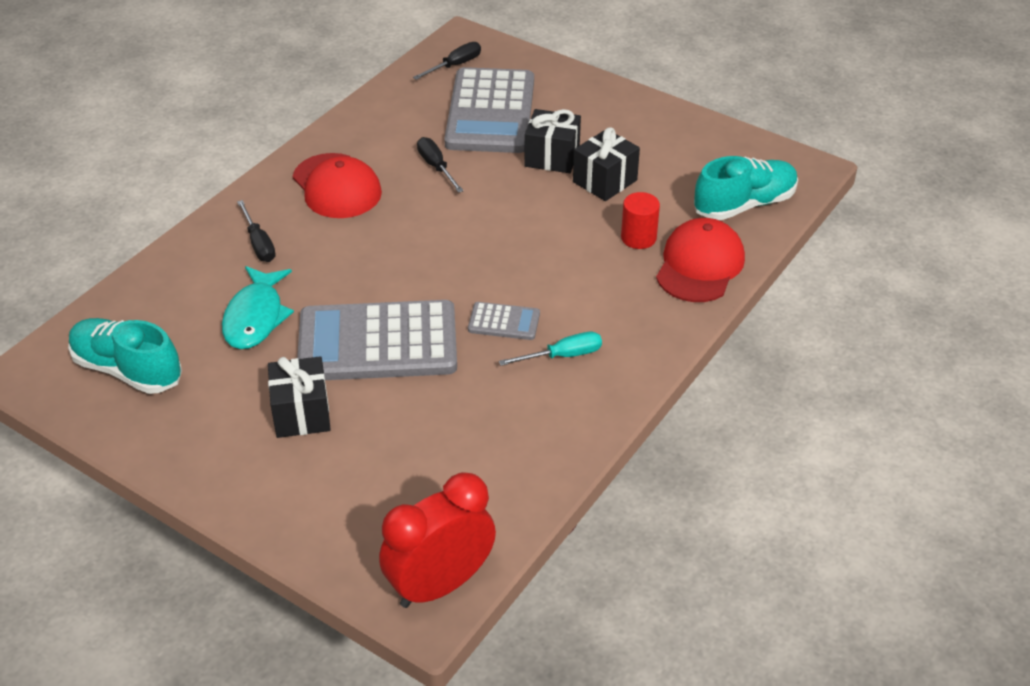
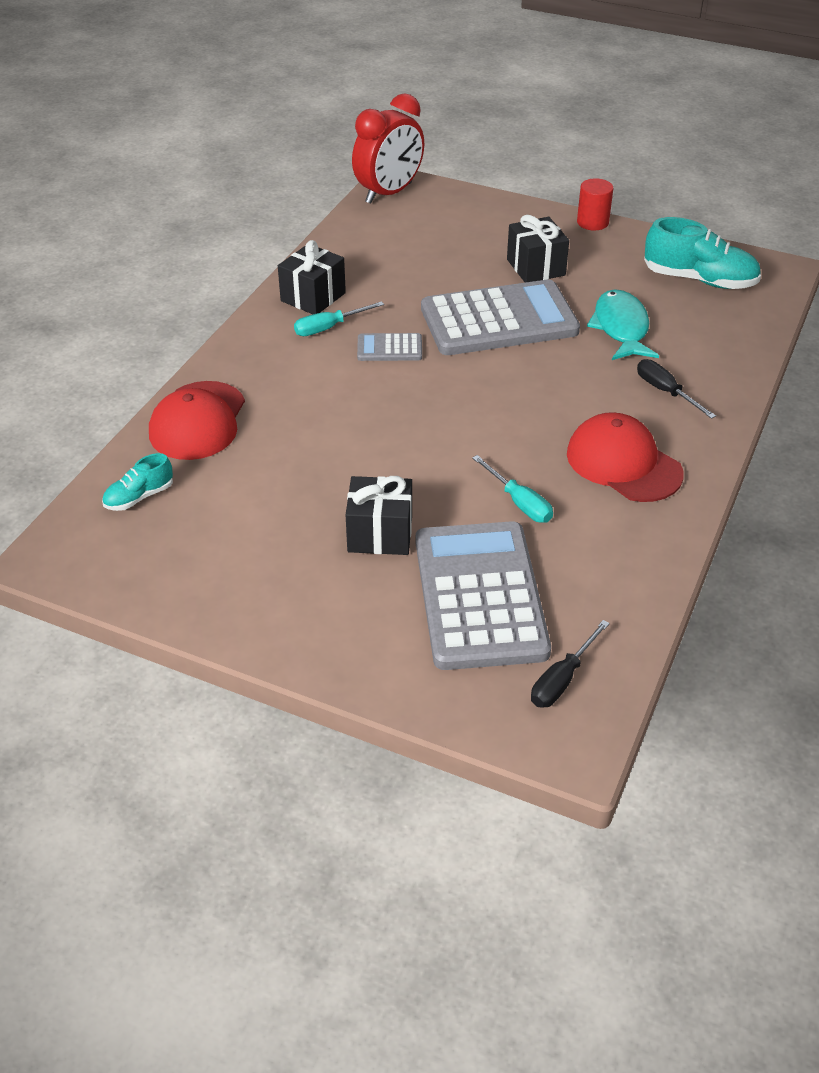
camera: 170 degrees right, 0 degrees up
(436, 167) = (519, 503): black screwdriver -> turquoise screwdriver
(605, 181) = (309, 508): black gift -> black gift (313, 297)
(638, 238) = (264, 443): red cylinder -> red cylinder (592, 222)
(744, 205) = (139, 497): turquoise shoe -> turquoise shoe, size x0.54

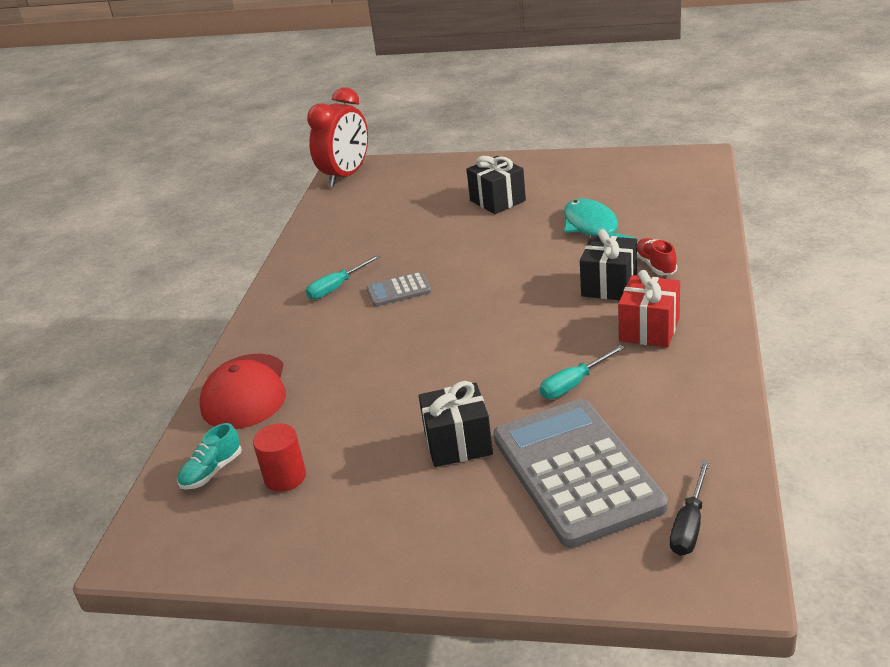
camera: 10 degrees left, 10 degrees down
(313, 297) = (312, 267): black gift -> black gift (609, 285)
(499, 320) = (485, 246): grey calculator -> none
(519, 503) = (574, 384): turquoise screwdriver -> turquoise screwdriver turned 105 degrees clockwise
(592, 222) = (529, 158): red cylinder -> red cylinder (285, 477)
(623, 463) = (649, 329): red cap -> red gift
(665, 391) = (655, 265): black screwdriver -> red shoe
(699, 280) = (639, 178): turquoise shoe -> none

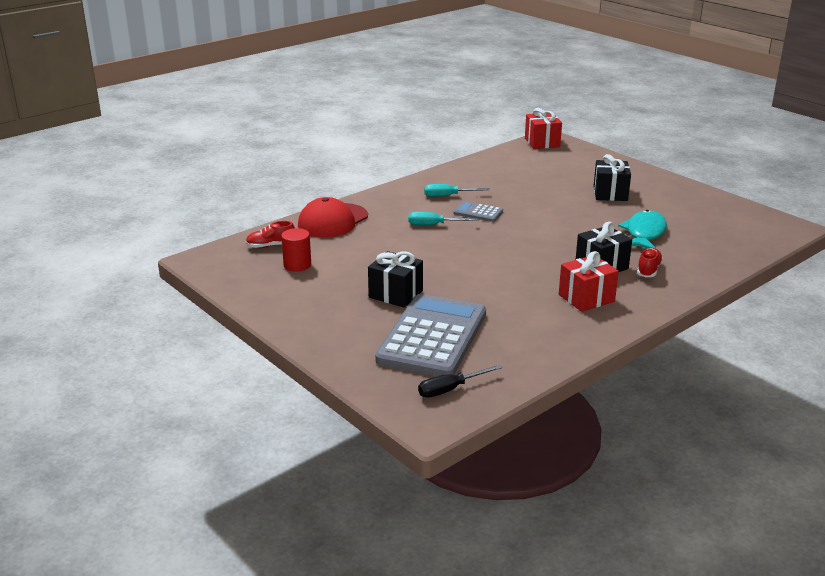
camera: 35 degrees right, 5 degrees down
(212, 471) = (271, 246): turquoise shoe -> red shoe
(346, 176) = (542, 142): red clock -> red gift
(574, 384) = (498, 300): turquoise screwdriver -> turquoise screwdriver (434, 225)

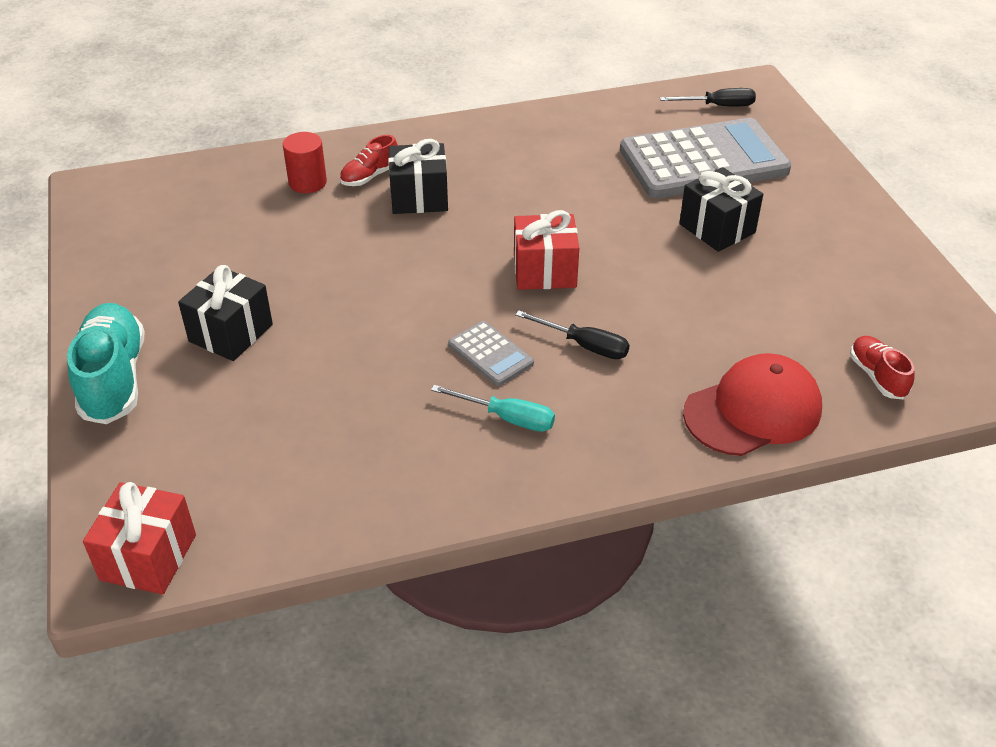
camera: 155 degrees left, 15 degrees up
(271, 246) = (877, 376): red shoe -> red shoe turned 120 degrees counterclockwise
(297, 265) = (840, 319): red cylinder -> red cylinder (307, 182)
(432, 337) = (703, 161): grey calculator -> grey calculator turned 150 degrees counterclockwise
(434, 225) = (584, 345): turquoise screwdriver -> black screwdriver
(586, 298) = (488, 161): red gift -> red gift (544, 271)
(634, 172) = (114, 379): none -> turquoise shoe
(644, 233) = (295, 234): turquoise fish -> none

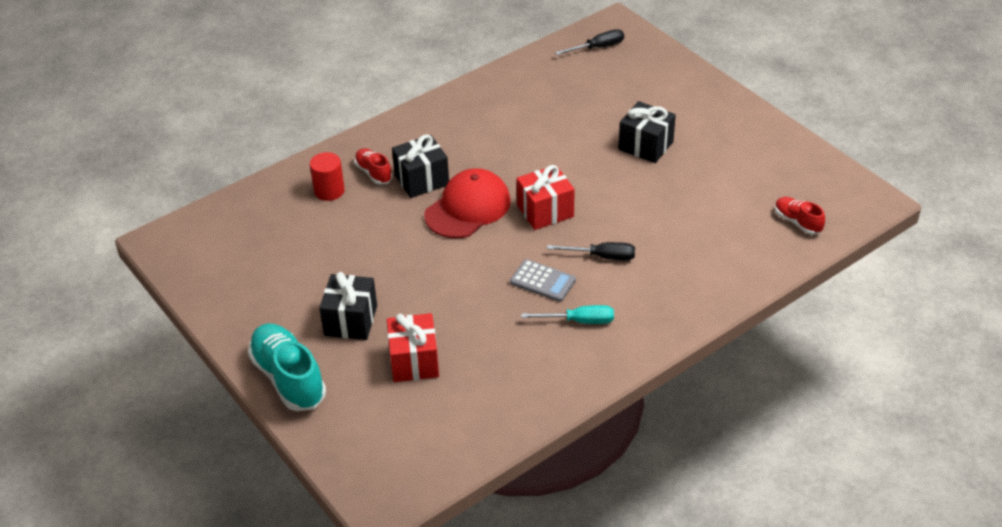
camera: 20 degrees left, 0 degrees up
(148, 557) = (400, 484): red gift -> red gift (414, 361)
(370, 176) = (374, 173): red shoe -> red shoe turned 120 degrees clockwise
(703, 161) = (610, 95): grey calculator -> none
(753, 411) = (732, 268): red cap -> red cap (468, 208)

